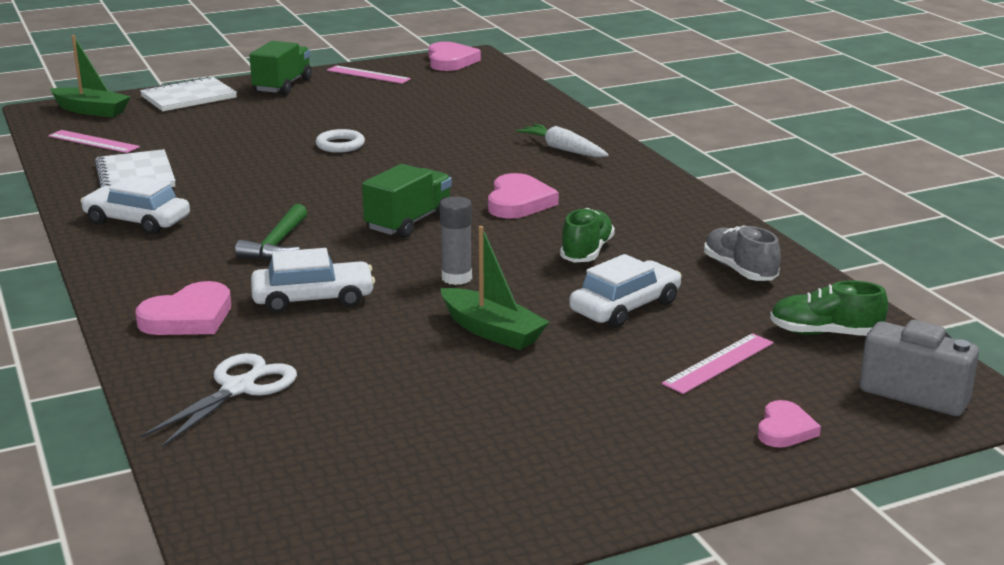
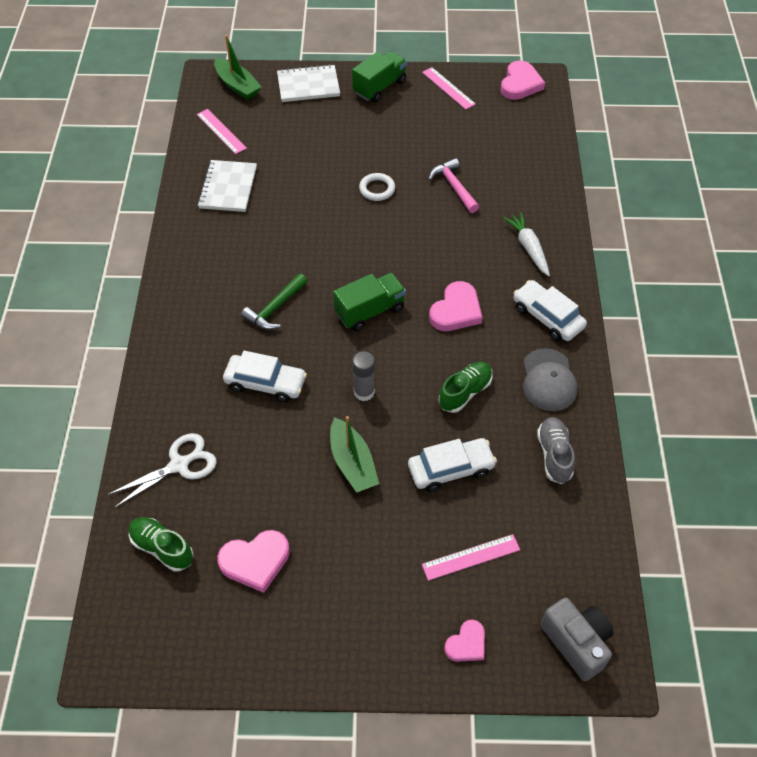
camera: 25 degrees right, 30 degrees up
(137, 221) = (204, 248): white car -> white car (547, 317)
(188, 317) = (185, 376): pink heart -> pink heart (255, 561)
(435, 128) = (454, 186): none -> pink hammer
(678, 224) = (548, 380): none -> grey cap
(825, 333) = (562, 553): green shoe -> green shoe (162, 548)

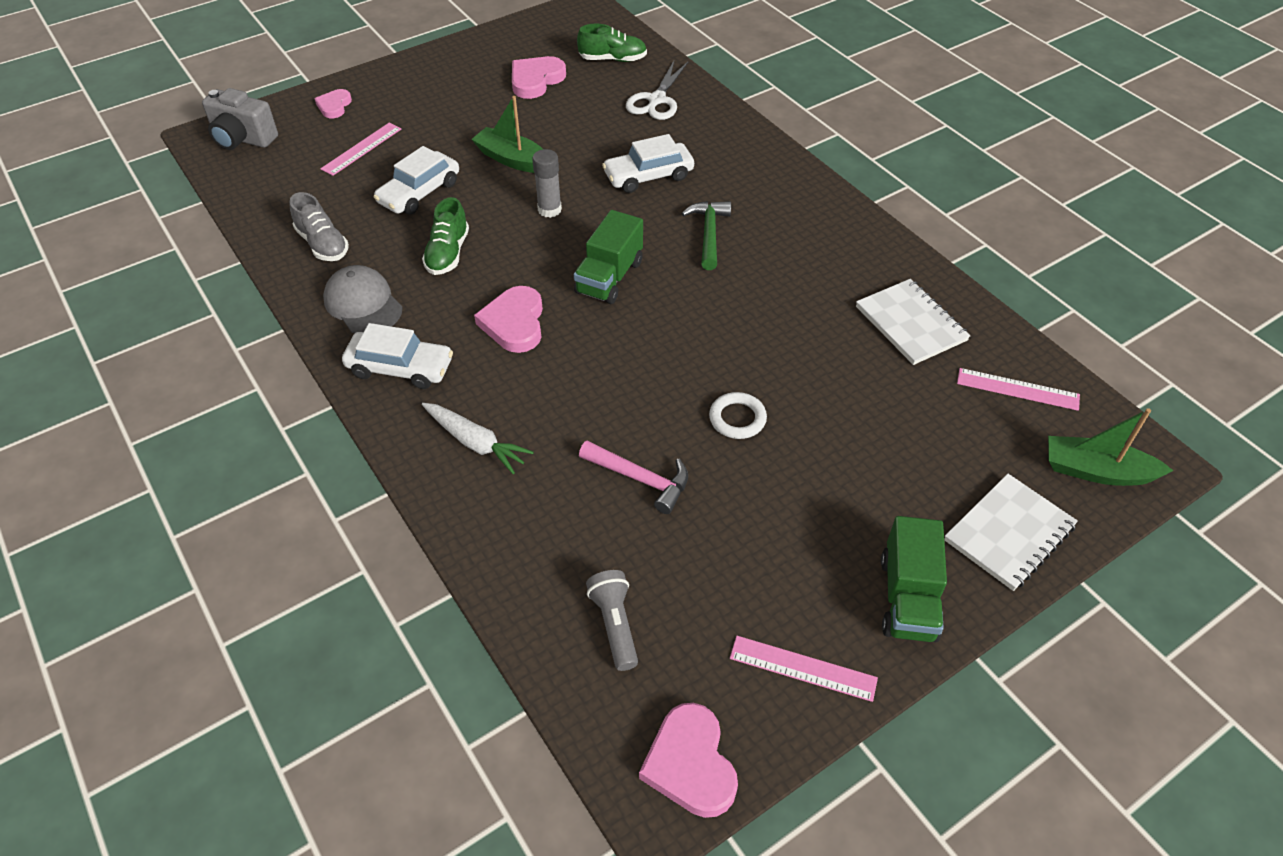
camera: 145 degrees right, 5 degrees down
(515, 137) = (615, 625): none -> grey flashlight

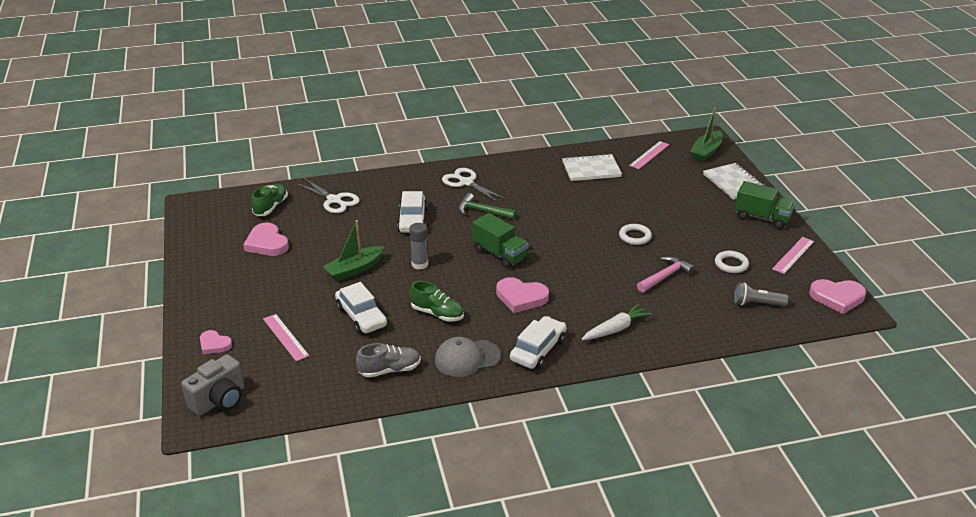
camera: 70 degrees left, 15 degrees down
(721, 568) = (731, 264): none -> white ring
(775, 199) = (466, 182): none -> white scissors

